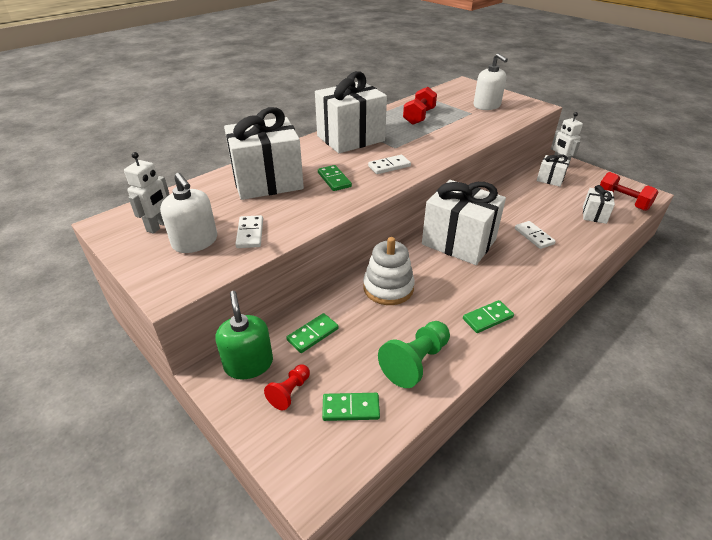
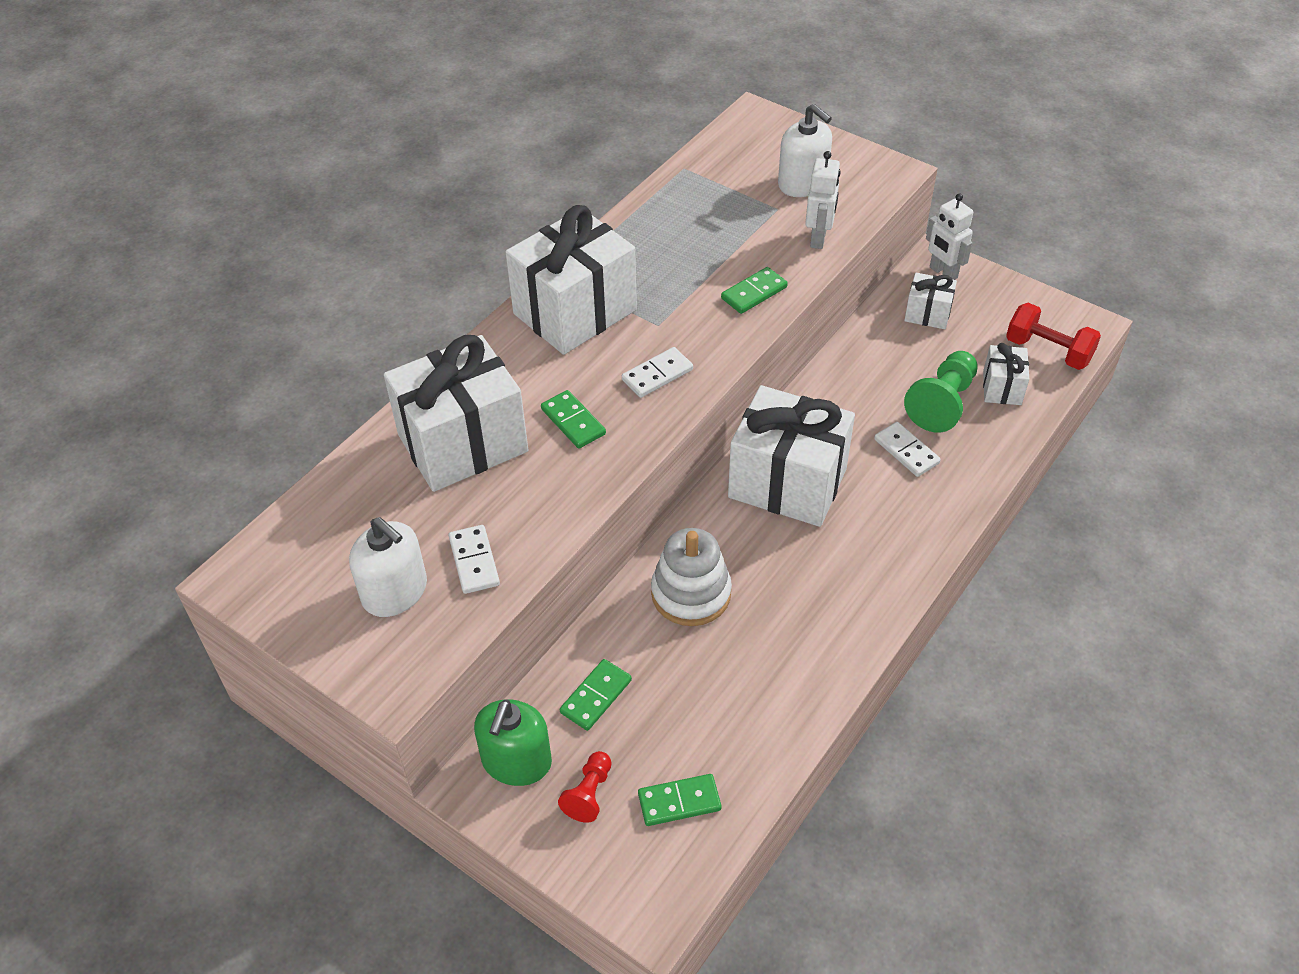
camera: 10 degrees left, 10 degrees up
(158, 226) = (322, 570): white robot -> white robot (818, 238)
(248, 364) = (516, 761): green soap dispenser -> green soap dispenser turned 135 degrees counterclockwise
(415, 362) = (754, 715): green pawn -> green pawn (942, 403)
(419, 117) = (684, 233): red dumbbell -> none
(487, 318) = (848, 623): green domino -> green domino (754, 293)

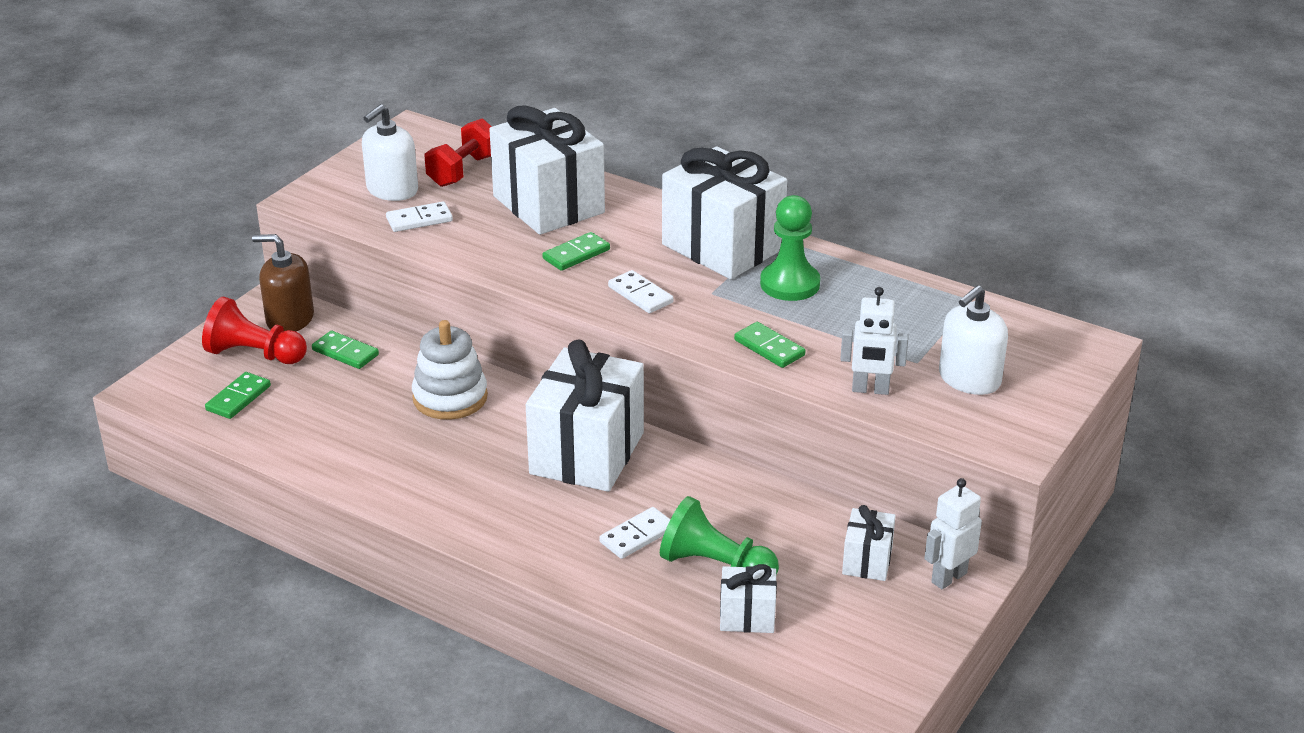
camera: 85 degrees right, 15 degrees down
(516, 761) = (290, 319): green soap dispenser -> brown soap dispenser
(589, 793) = (254, 354): red pawn -> red pawn, size x1.71
(648, 272) = (790, 284): none -> green pawn
(679, 801) = (238, 398): green domino -> green domino turned 45 degrees clockwise
(1048, 351) = (820, 662): red dumbbell -> red dumbbell (463, 171)

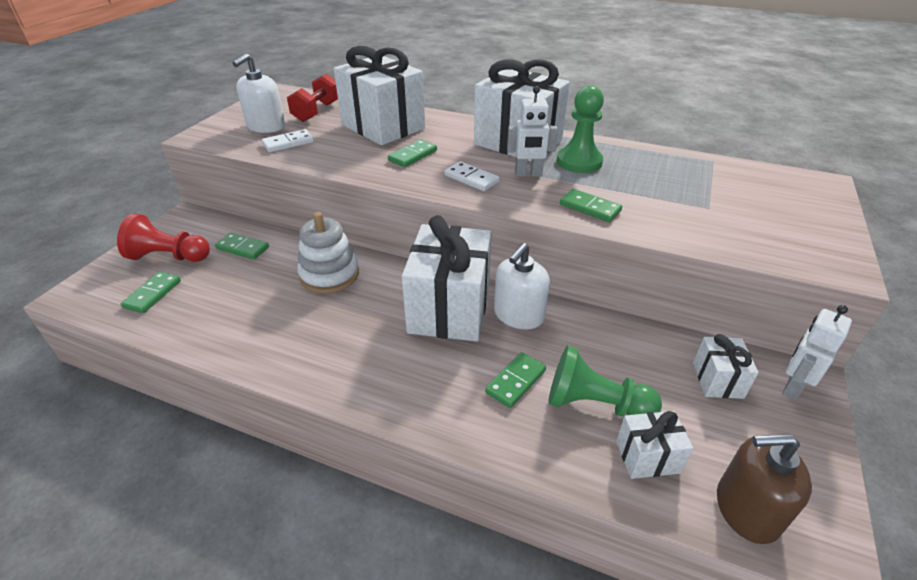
camera: 10 degrees left, 5 degrees up
(290, 319) = (198, 228): brown soap dispenser -> brown soap dispenser (746, 509)
(637, 535) = (515, 381): white domino -> green domino
(870, 390) = (689, 232): white robot -> white robot (528, 174)
(969, 379) = (758, 216): white soap dispenser -> white soap dispenser (518, 315)

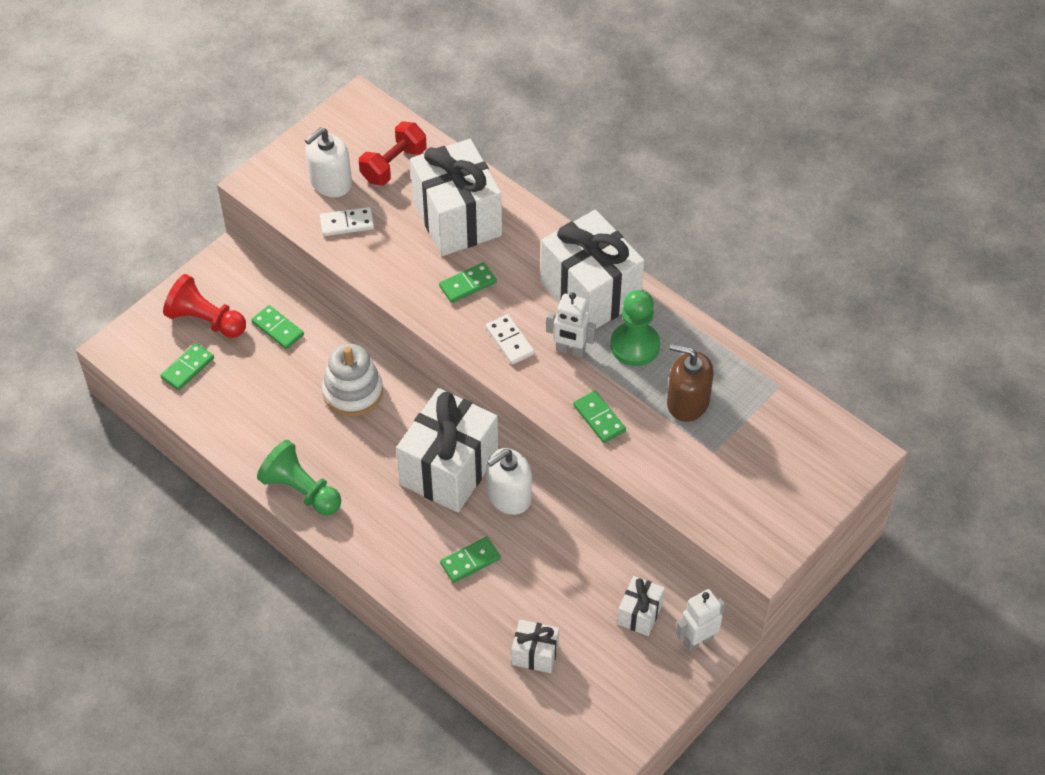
camera: 20 degrees right, 15 degrees up
(594, 404) = (522, 601): green pawn -> green pawn (301, 490)
(746, 509) = (578, 711): brown soap dispenser -> brown soap dispenser (687, 402)

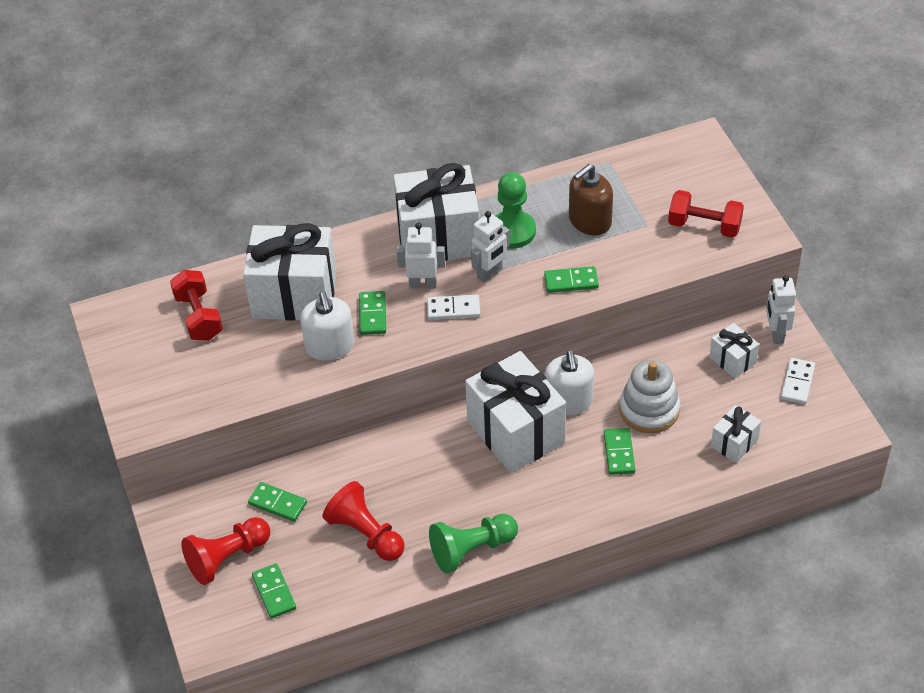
camera: 60 degrees left, 5 degrees down
(278, 328) = (278, 503): green domino -> green domino turned 45 degrees clockwise
(278, 405) = (366, 534): none -> red pawn
(330, 182) = (182, 370): white soap dispenser -> white soap dispenser (330, 346)
(347, 223) = (241, 375): white domino -> white domino (797, 382)
(353, 392) = (388, 471): white stacking toy -> white stacking toy (649, 409)
(526, 305) = (423, 284): none -> white robot
(742, 501) = (704, 226): none -> red dumbbell

